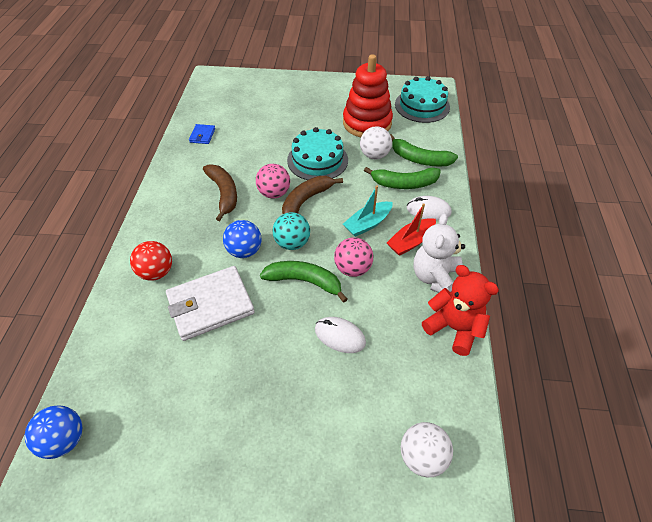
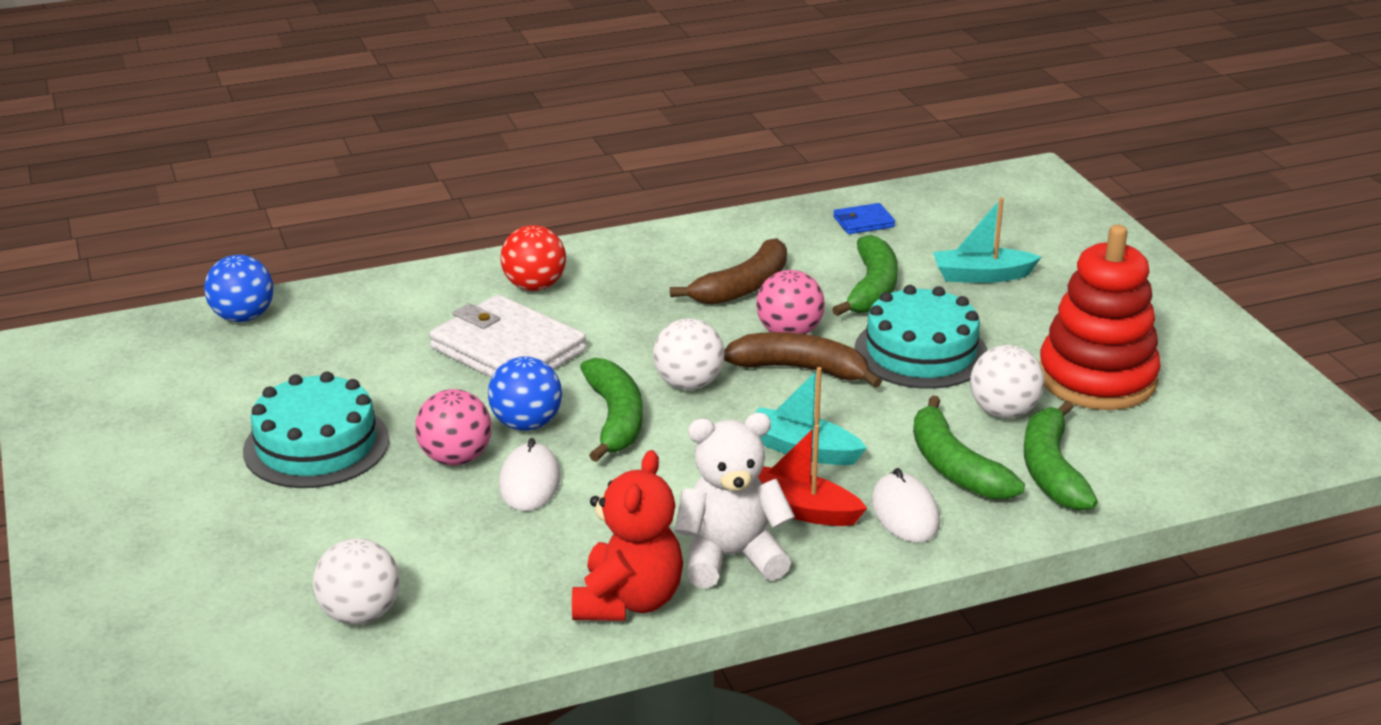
camera: 65 degrees right, 20 degrees down
(244, 251) = (635, 345): blue ball -> blue ball (526, 424)
(258, 154) = (872, 288): none -> green banana
(274, 121) = (981, 276): none -> turquoise boat
(292, 243) = (688, 384): turquoise ball -> white ball
(352, 268) = (681, 459): pink ball -> pink ball (456, 458)
(422, 105) = (1245, 434): turquoise cake -> turquoise cake (316, 445)

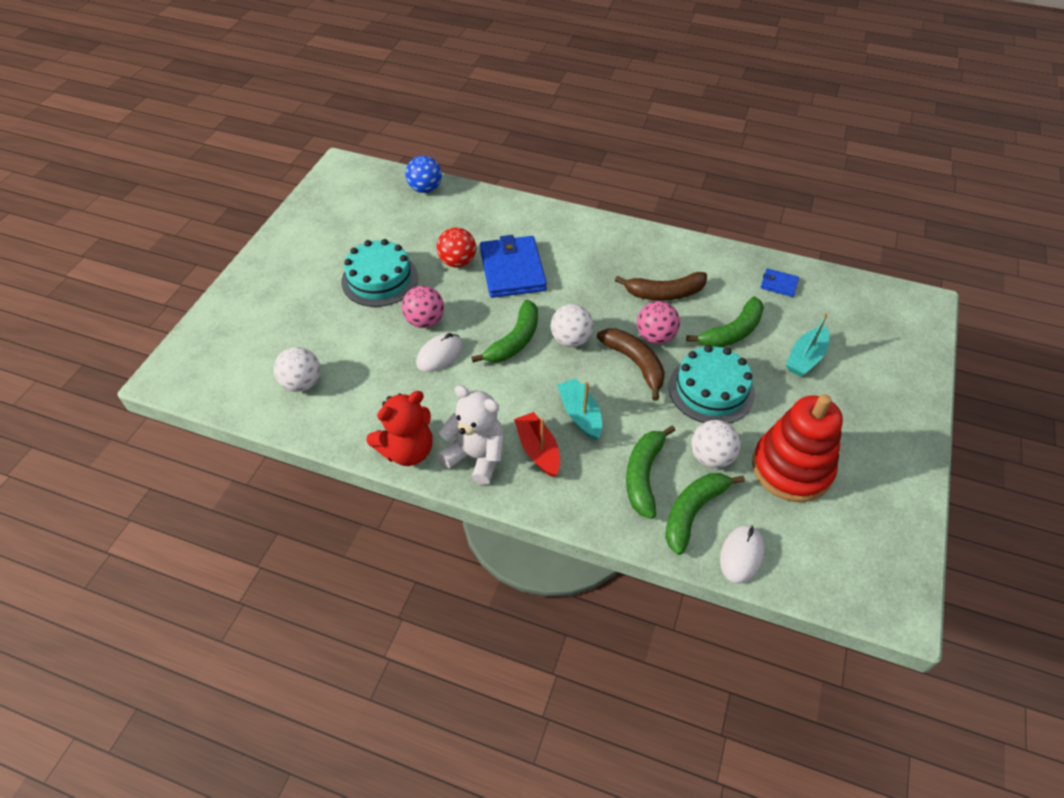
camera: 40 degrees right, 20 degrees up
(508, 349) = (512, 270): white wallet -> blue wallet
(526, 424) = (474, 319): blue ball -> none
(534, 286) = (565, 237): red ball -> red ball (457, 262)
(905, 513) = (585, 487): white mouse -> white mouse (741, 555)
(981, 276) = (805, 358): turquoise boat -> turquoise boat turned 90 degrees counterclockwise

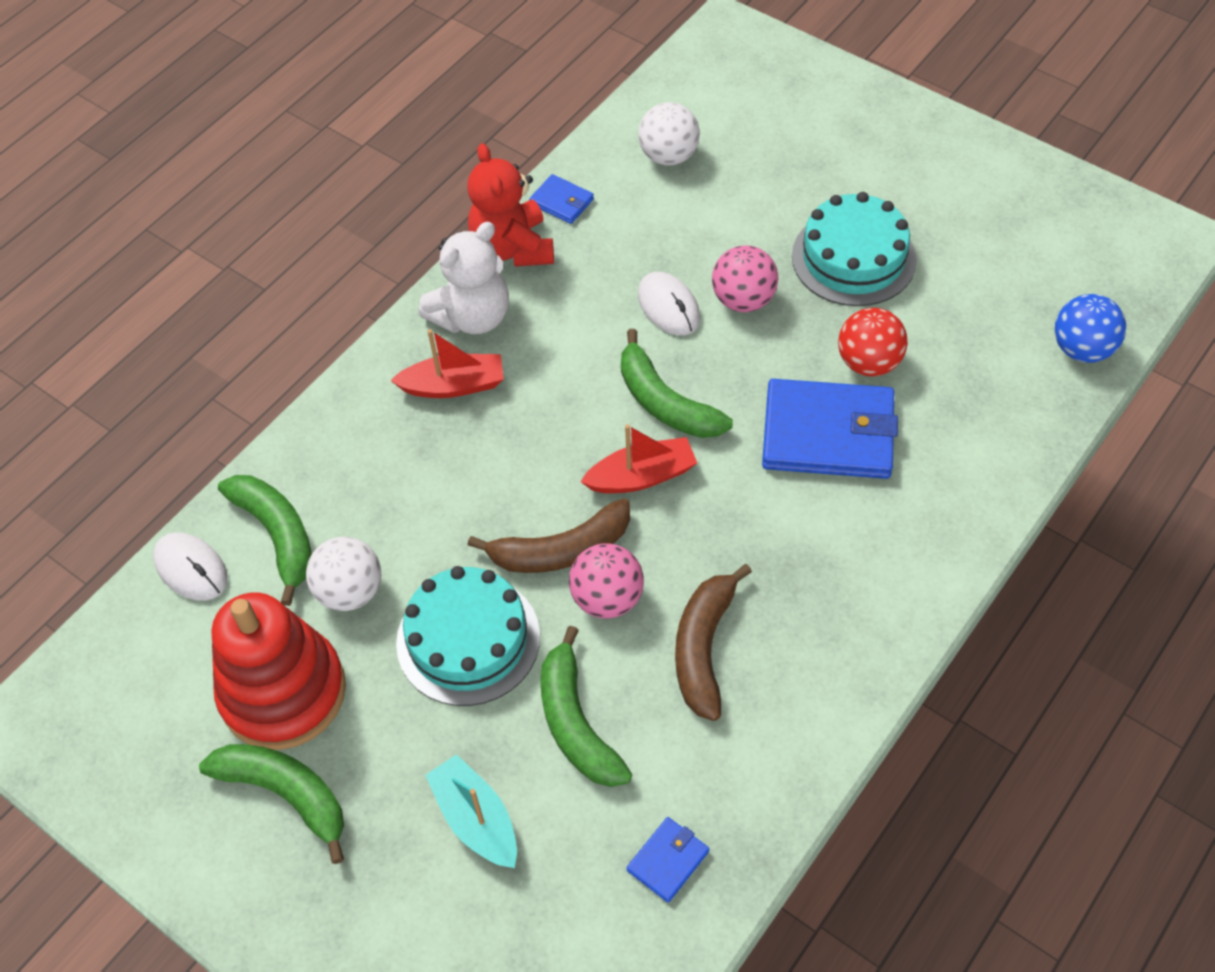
camera: 110 degrees right, 5 degrees up
(356, 433) = (561, 202): none -> blue wallet
(571, 340) = (642, 476): white ball -> red boat
(580, 414) = (492, 449): turquoise boat -> none
(643, 475) = (359, 496): green banana -> green banana (286, 794)

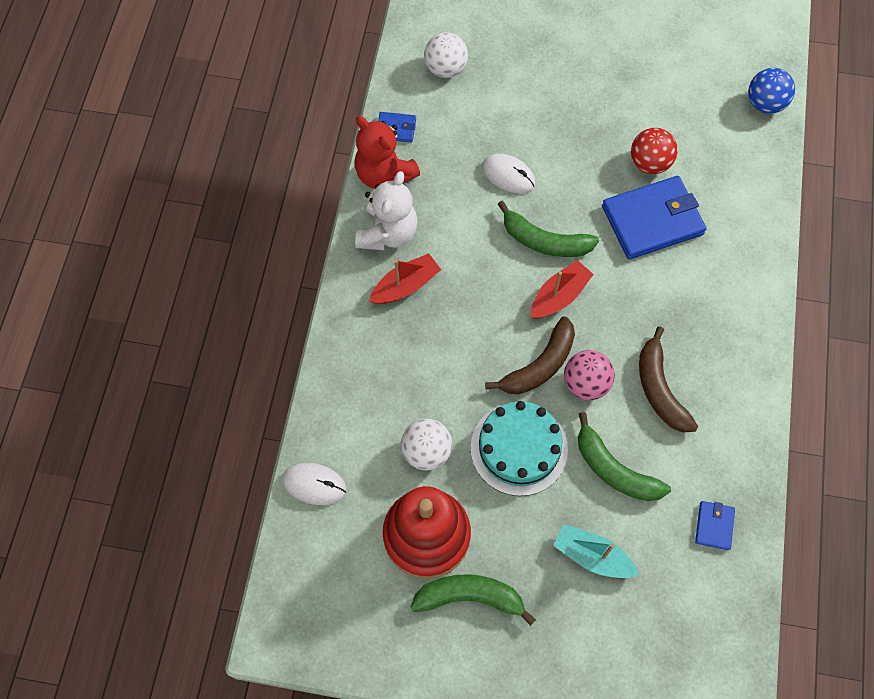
camera: 30 degrees left, 10 degrees up
(277, 535) = (356, 436): green banana -> none
(743, 300) = (551, 152): pink ball -> none
(853, 258) = (601, 96): turquoise cake -> none

